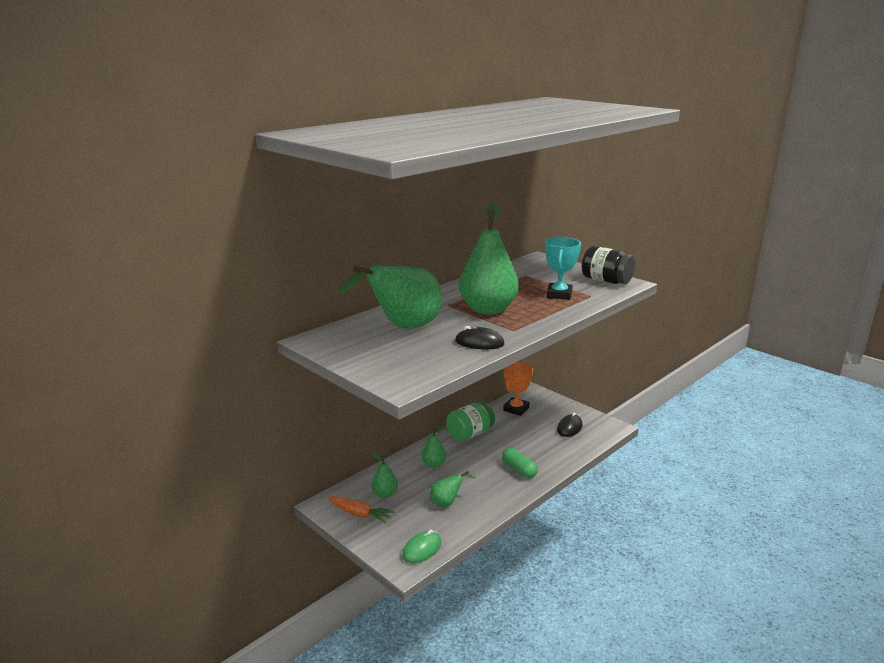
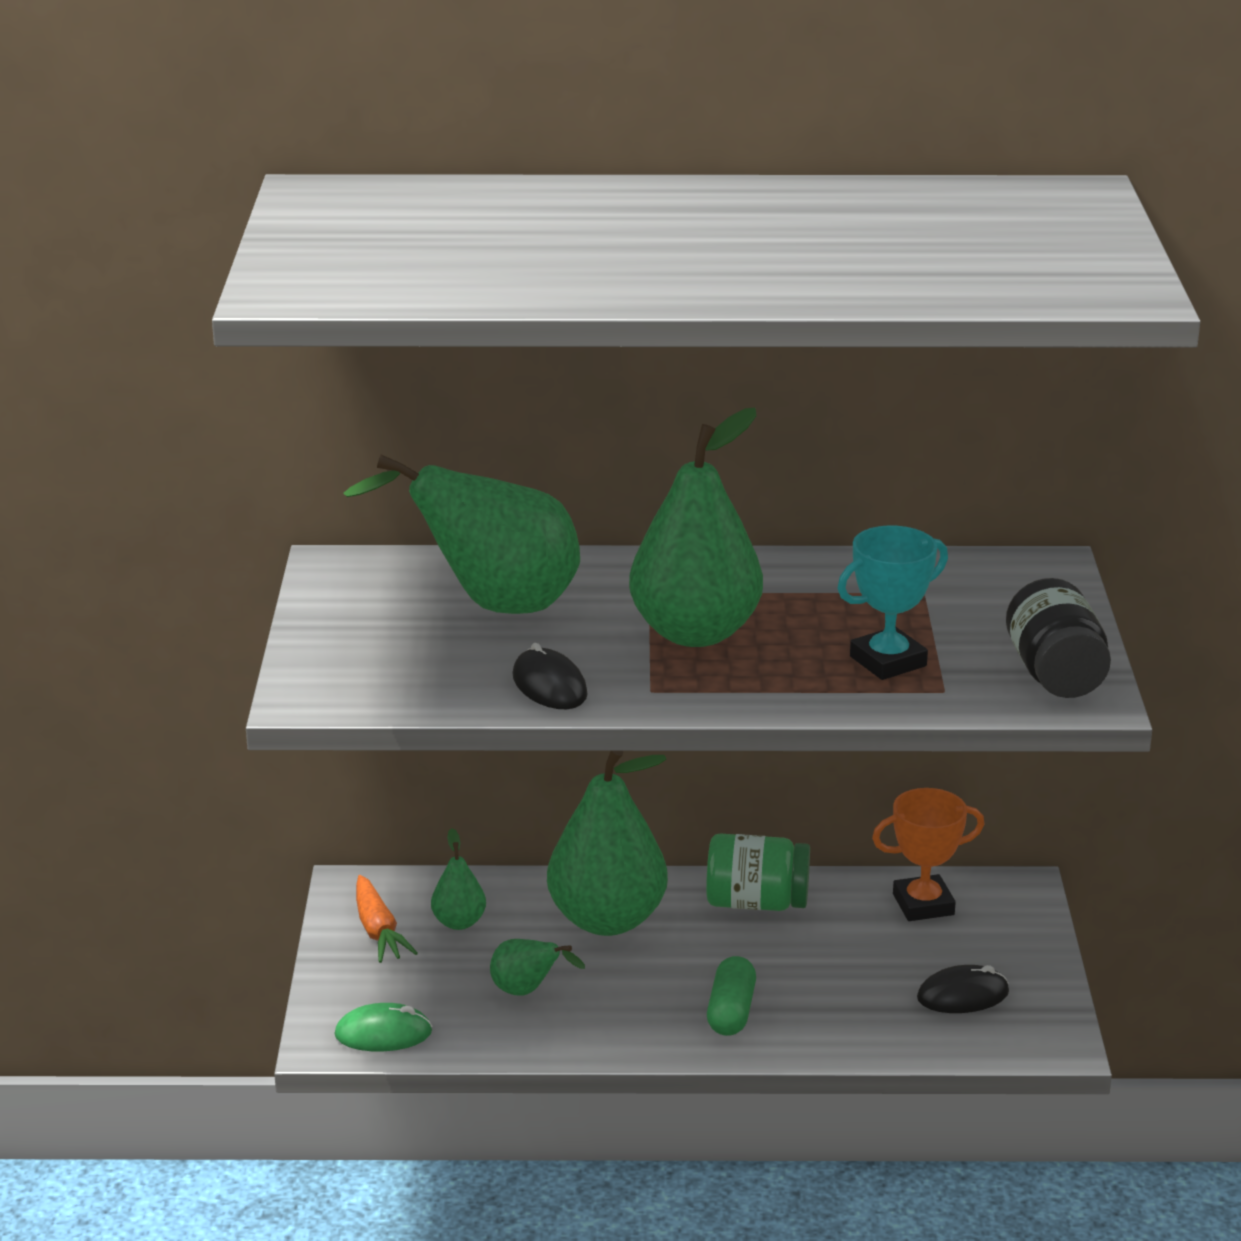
camera: 45 degrees right, 5 degrees up
(433, 464) = (607, 919): green pear -> green pear, size x2.18

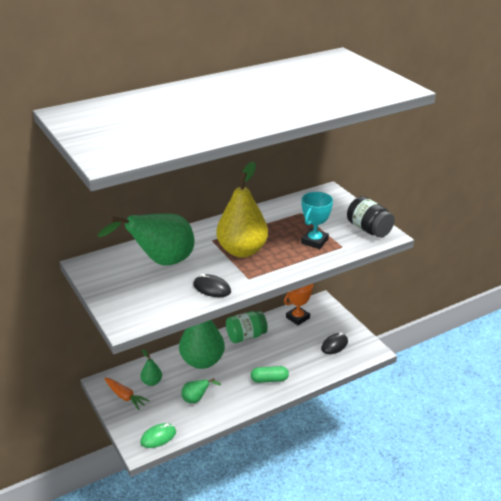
camera: 30 degrees left, 5 degrees up
(695, 632) = (242, 251): green pear -> yellow pear
(731, 1011) = (269, 380): green capsule -> green capsule turned 75 degrees counterclockwise

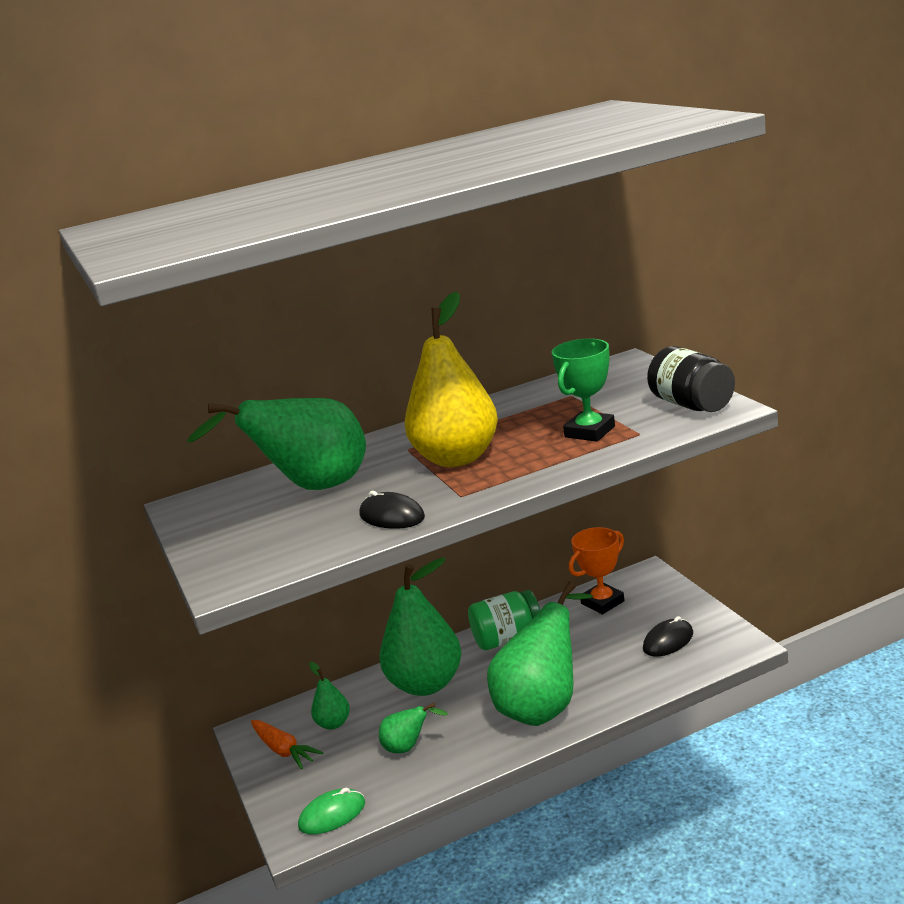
camera: 10 degrees right, 10 degrees down
(269, 380) = (544, 706): green capsule -> green pear
(314, 241) = (589, 432): turquoise trophy -> green trophy

